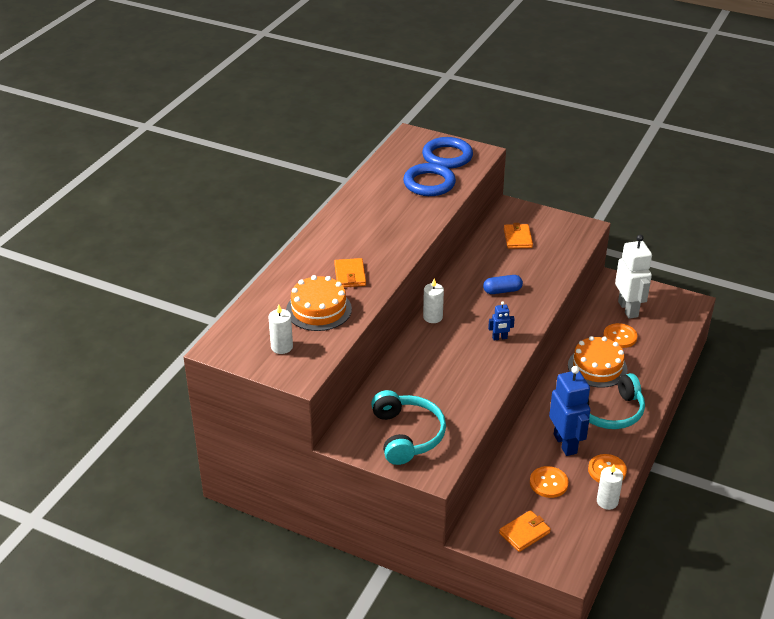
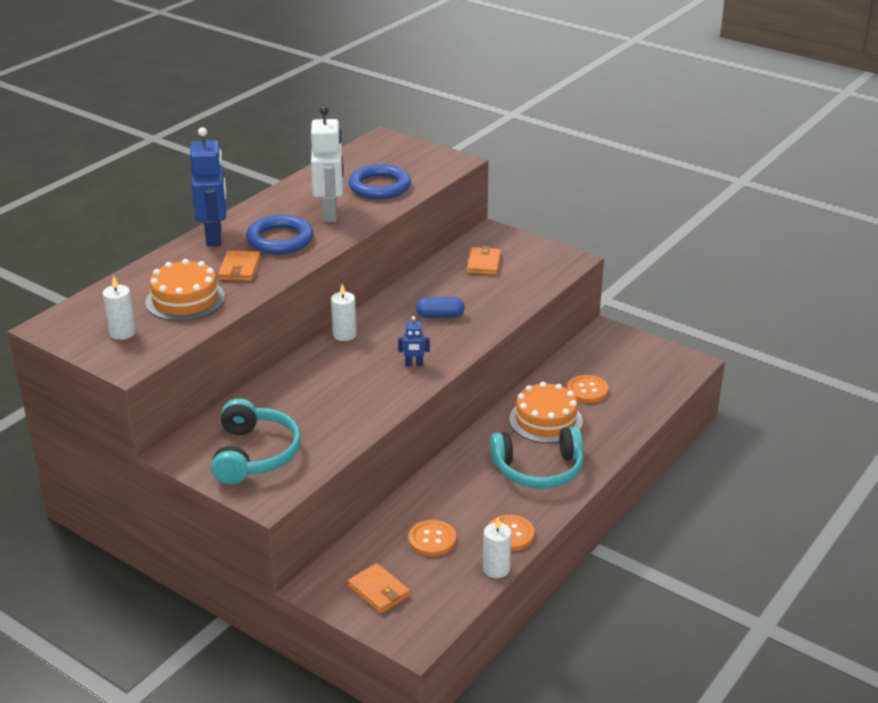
camera: 10 degrees right, 5 degrees down
(447, 156) = (414, 162): blue ring -> blue ring (280, 239)
(524, 533) = (379, 591): orange wallet -> orange wallet turned 75 degrees clockwise
(565, 444) = (471, 499): blue robot -> blue robot (214, 237)
(628, 309) = (610, 362): white robot -> white robot (330, 213)

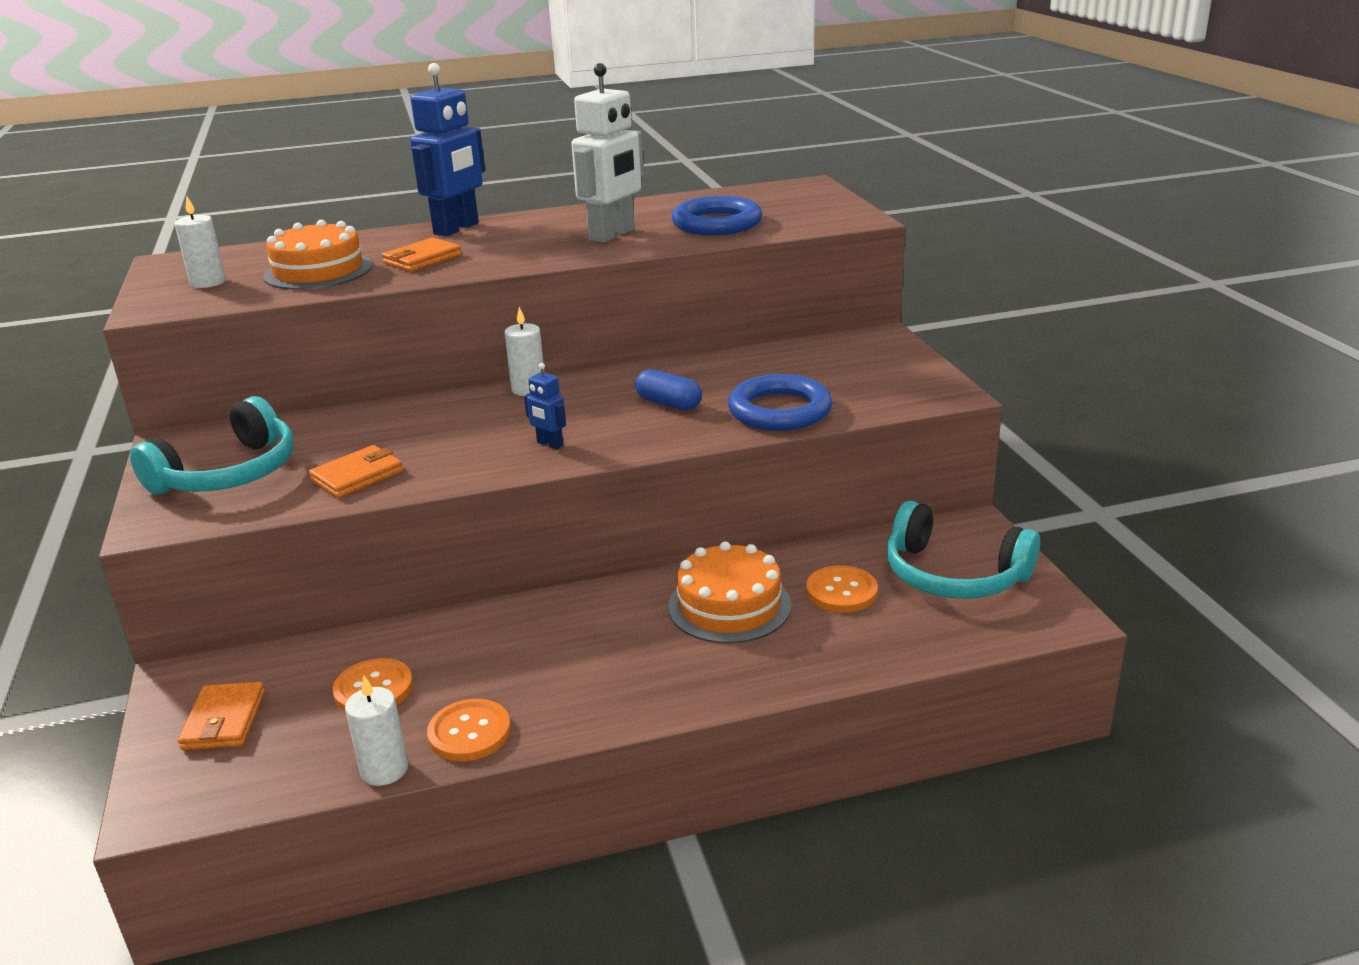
camera: 40 degrees right, 5 degrees down
(280, 239) = (514, 245): blue ring -> blue ring (779, 410)
(484, 263) = (816, 366): orange wallet -> orange wallet (357, 476)
(538, 470) = (628, 665): turquoise headphones -> turquoise headphones (953, 575)

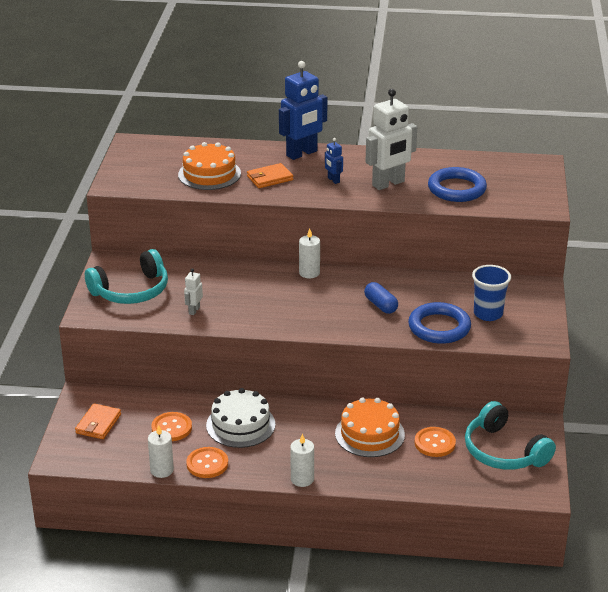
camera: 20 degrees right, 5 degrees up
(208, 282) = (148, 168): white candle -> white candle (302, 479)
(357, 476) = (194, 310): orange wallet -> white robot
(500, 650) = (240, 425): none -> white cake
(549, 444) = (300, 316): blue robot -> blue robot (333, 180)
(837, 380) = (488, 314): none -> blue cup

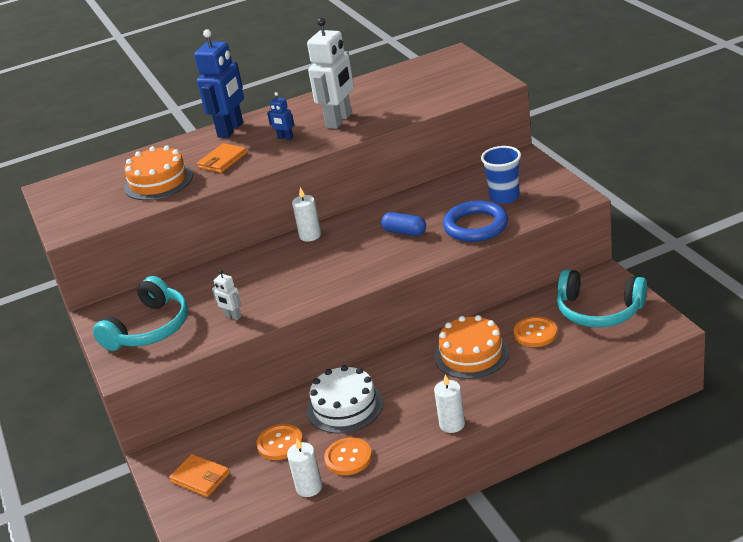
camera: 25 degrees left, 0 degrees up
(98, 424) = (200, 478): orange wallet -> orange wallet turned 45 degrees counterclockwise
(194, 310) = (232, 316): white robot -> white robot turned 45 degrees counterclockwise
(456, 189) = (404, 100): blue ring -> none

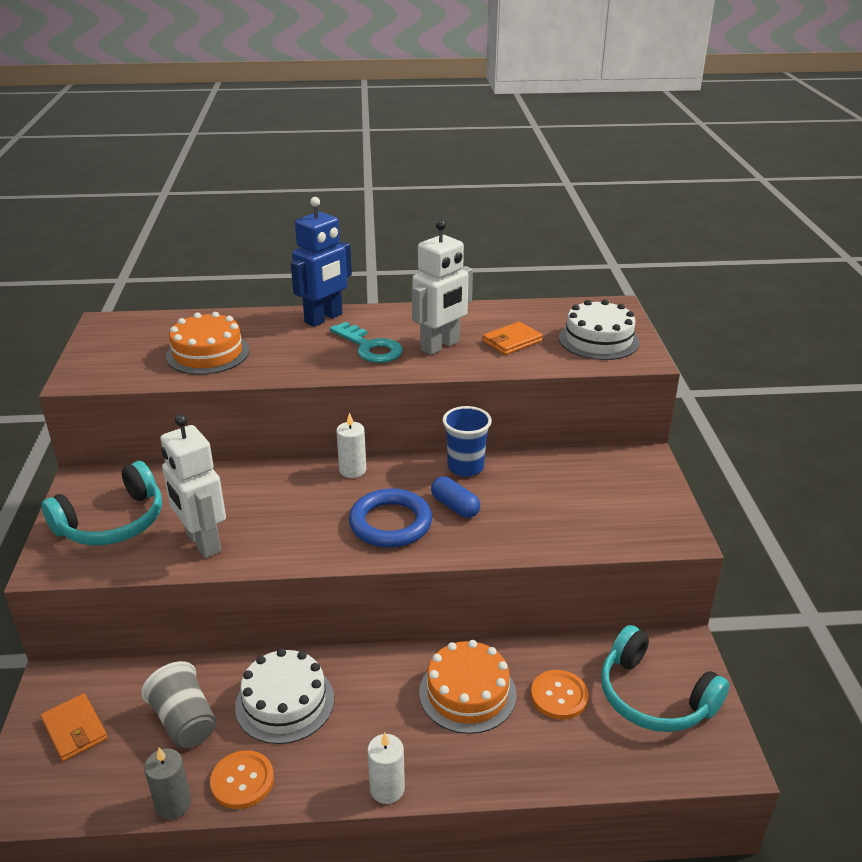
camera: 15 degrees right, 0 degrees up
(222, 161) = (287, 352): orange wallet -> orange wallet (512, 341)
(232, 316) = (202, 543): white robot -> white robot, size x2.18
(280, 443) = (185, 722): orange button -> grey cup
(285, 138) = (370, 347): blue robot -> turquoise key
(309, 487) = (173, 804): white candle -> grey candle
(455, 80) = (598, 340): none -> white cake
(475, 226) = (540, 530): blue ring -> blue ring (390, 523)
(504, 197) = (595, 503): blue cup -> blue cup (465, 467)

